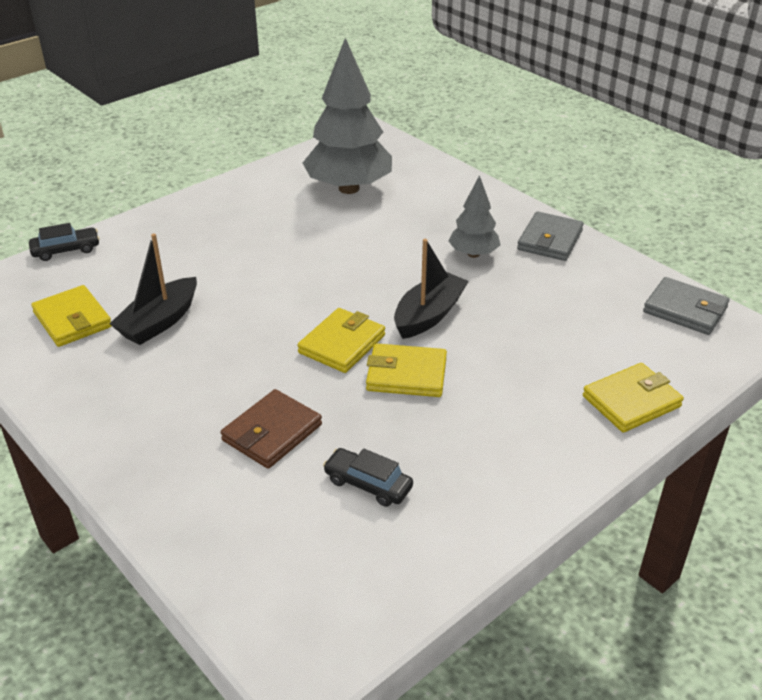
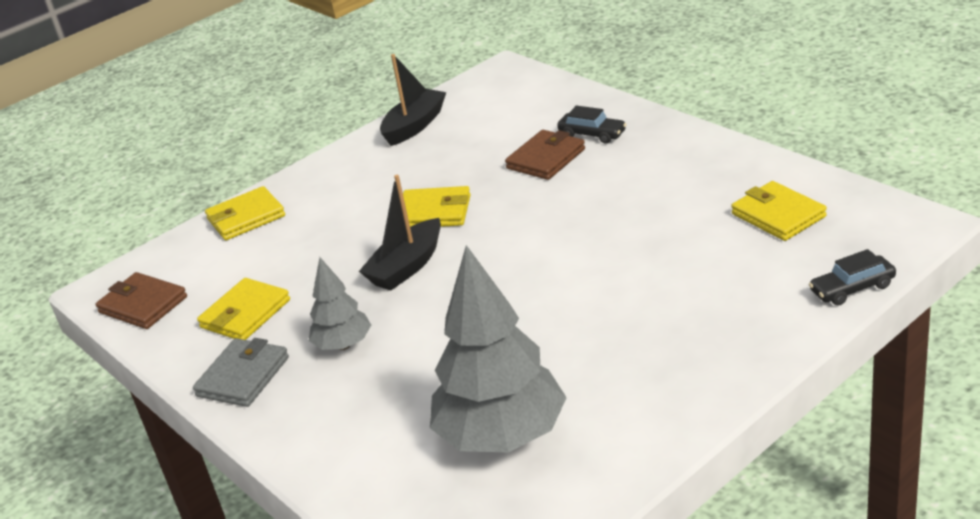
camera: 175 degrees left, 5 degrees down
(159, 322) = (685, 225): black boat -> black boat (414, 126)
(342, 344) = (494, 229): yellow wallet -> yellow wallet (245, 314)
(368, 484) = (468, 141): black car -> black car (592, 134)
(685, 310) = (143, 305): grey wallet -> brown wallet

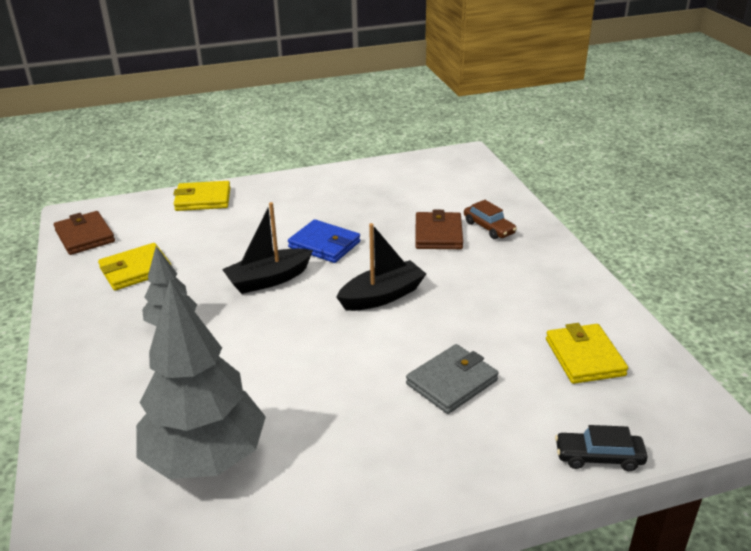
camera: 20 degrees right, 0 degrees up
(243, 377) = (89, 318): grey wallet -> grey wallet (452, 382)
(414, 126) = (369, 174): black boat -> black boat (382, 296)
(434, 212) = (324, 245): yellow wallet -> blue wallet
(546, 159) = (438, 234): brown wallet -> brown wallet turned 60 degrees counterclockwise
(592, 134) = (489, 228): black car -> brown car

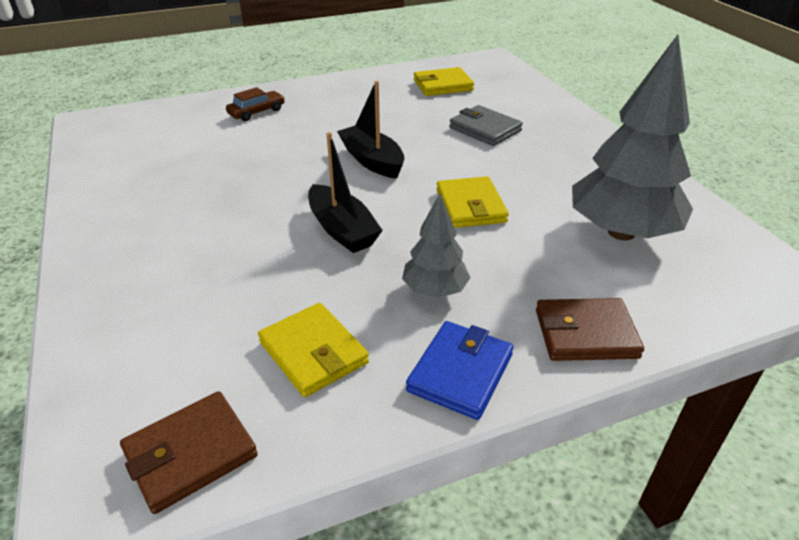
camera: 95 degrees left, 5 degrees up
(203, 199) = (106, 320): yellow wallet -> yellow wallet (470, 206)
(324, 245) = (271, 199): blue wallet -> blue wallet (460, 372)
(438, 234) = (263, 135): brown wallet -> brown wallet (585, 333)
(598, 457) = (538, 87): black car -> none

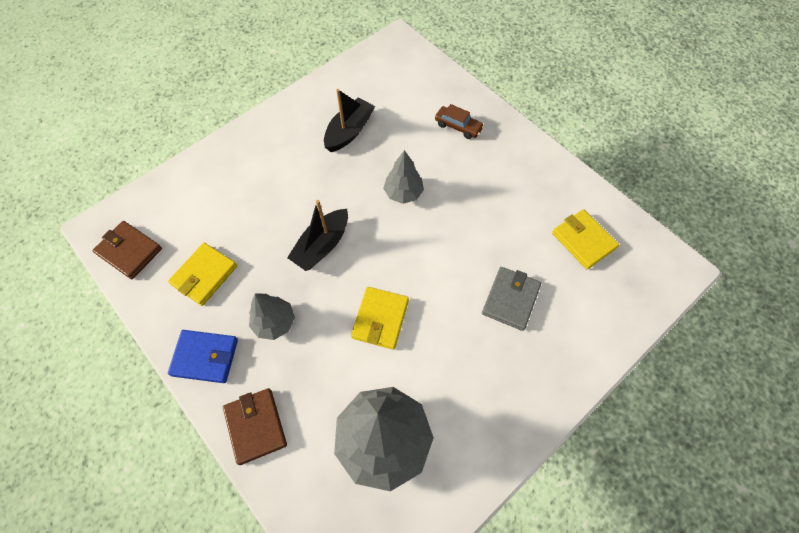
camera: 70 degrees right, 25 degrees up
(313, 160) = (403, 193): none -> grey tree
(372, 161) = (418, 231): black boat -> black boat (349, 131)
(470, 206) = (380, 319): yellow wallet -> yellow wallet turned 45 degrees counterclockwise

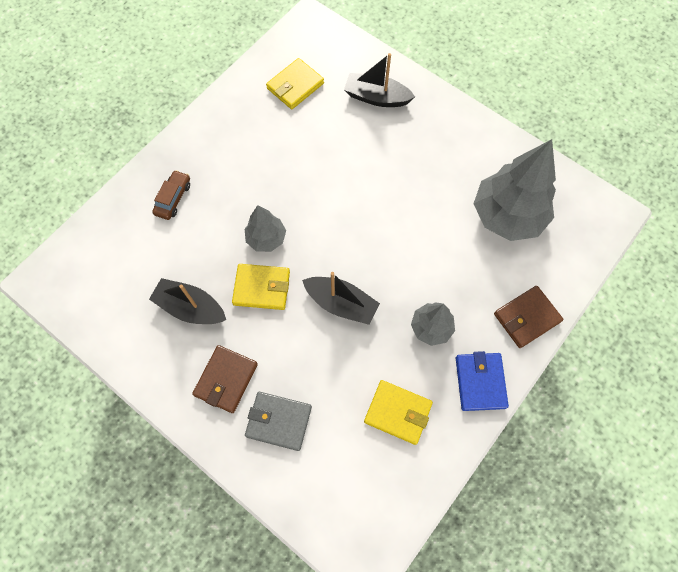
camera: 100 degrees left, 5 degrees up
(129, 251) = (387, 508): brown wallet -> brown wallet (226, 379)
(380, 319) = (406, 236): yellow wallet -> yellow wallet (262, 288)
(510, 299) = (364, 137): grey wallet -> grey wallet (278, 421)
(564, 323) = (376, 97): none -> black boat

